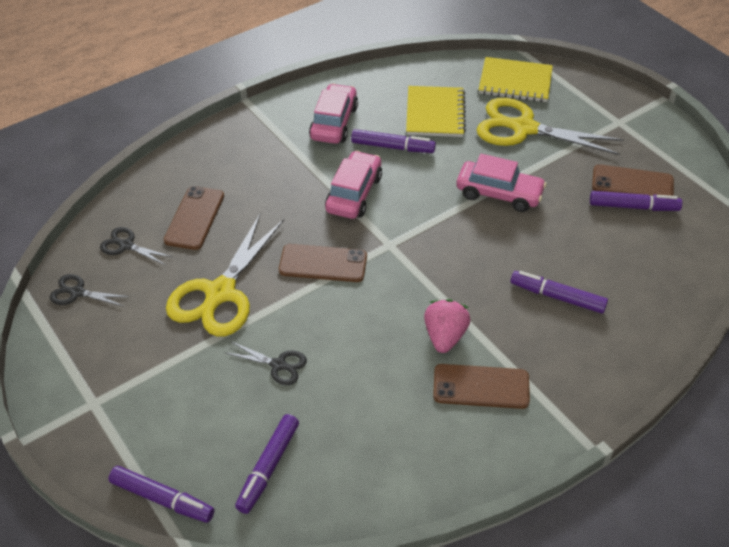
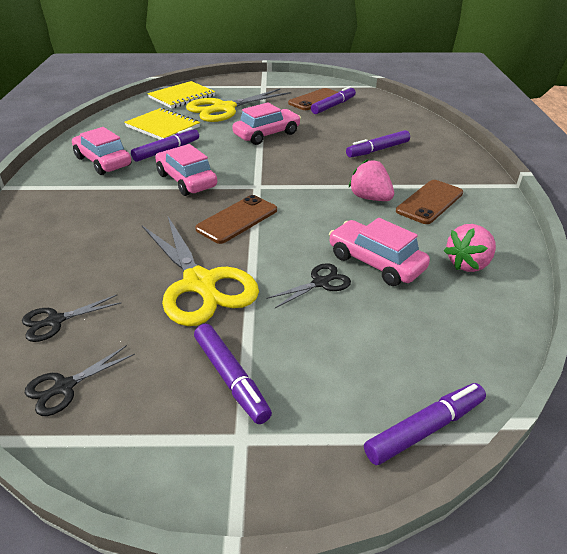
camera: 55 degrees left, 10 degrees down
(194, 218) = (89, 263): brown phone -> none
(268, 467) = (433, 333): purple marker -> purple marker (231, 378)
(336, 388) = (375, 262): none -> pink car
(390, 457) = (468, 264): none -> pink strawberry

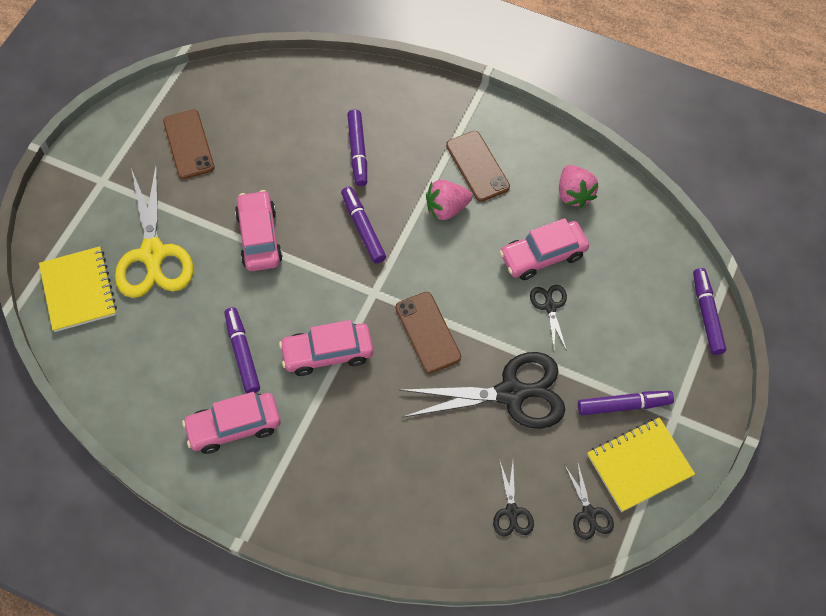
camera: 65 degrees left, 25 degrees up
(163, 127) = (169, 340): yellow notebook -> yellow notebook (639, 465)
(200, 283) = (511, 393): yellow scissors -> black scissors
(333, 106) = (219, 135): purple marker -> purple marker (363, 228)

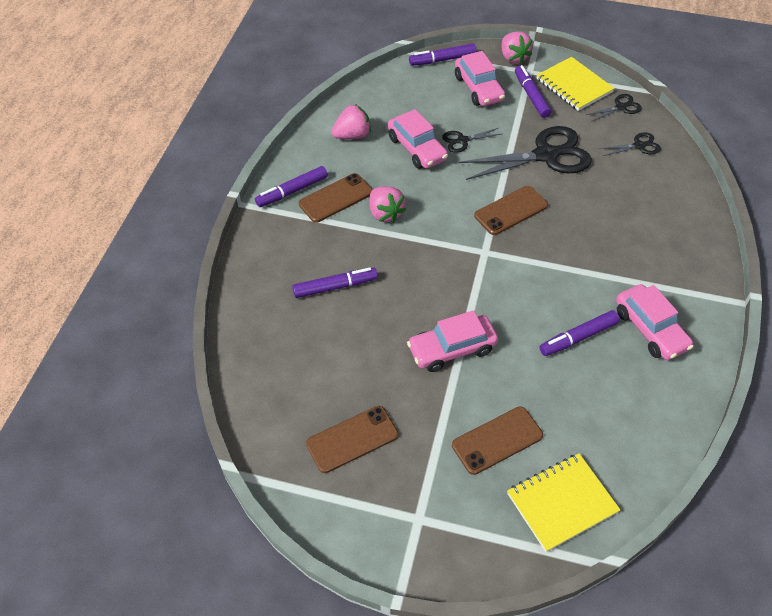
camera: 100 degrees left, 10 degrees down
(153, 254) = (497, 440): yellow scissors -> brown phone
(327, 353) = (555, 274): pink car -> pink car (478, 88)
(363, 228) = (421, 269): purple marker -> purple marker (292, 191)
(511, 393) = (546, 155): black scissors -> black scissors turned 90 degrees clockwise
(705, 402) = (513, 58): none -> pink strawberry

